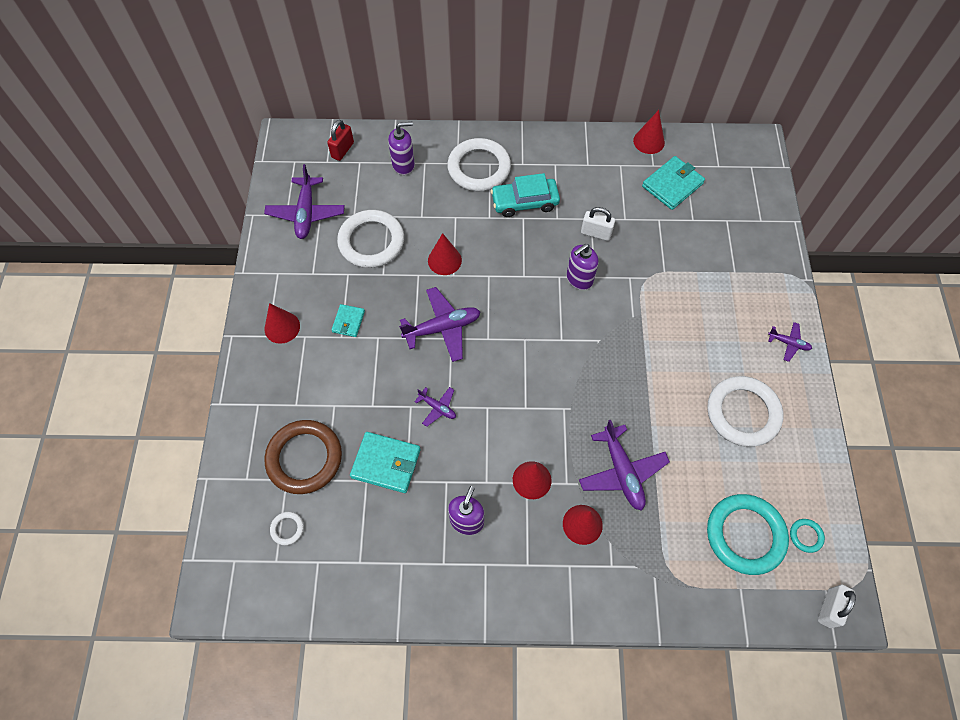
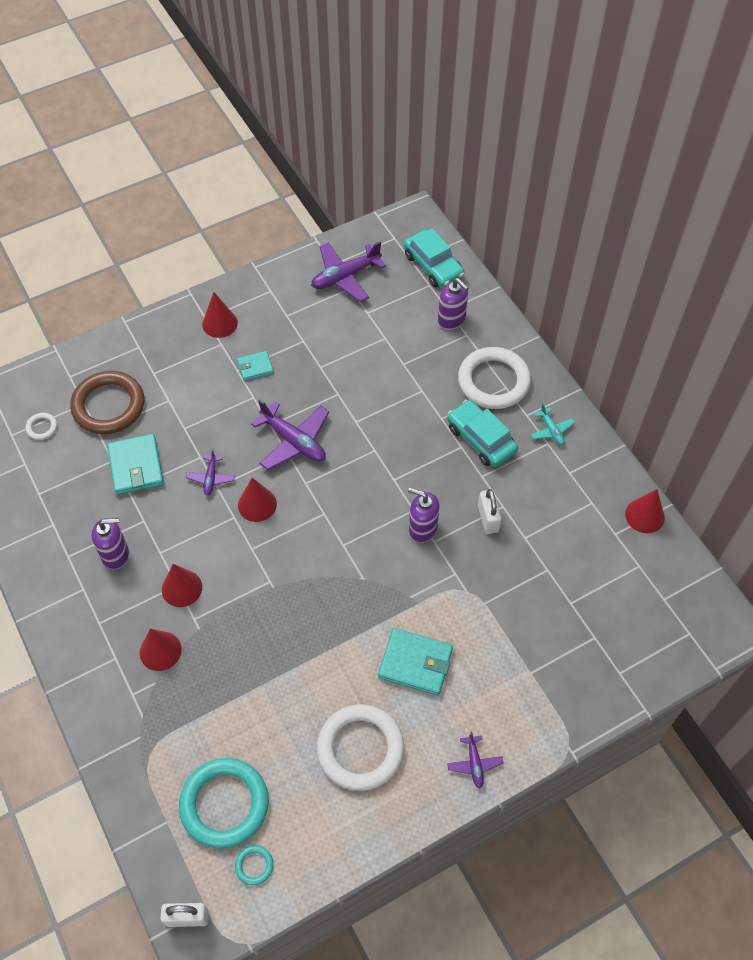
camera: 60 degrees right, 5 degrees down
(342, 150) = (433, 265): red padlock -> turquoise car
(371, 242) = (349, 340): white ring -> none
(444, 260) = (367, 406): red cone -> red cone (257, 504)
(545, 156) = (551, 430): none -> turquoise plane
(622, 472) = (231, 661): purple plane -> none
(672, 185) = (602, 563): turquoise wallet -> turquoise wallet (415, 663)

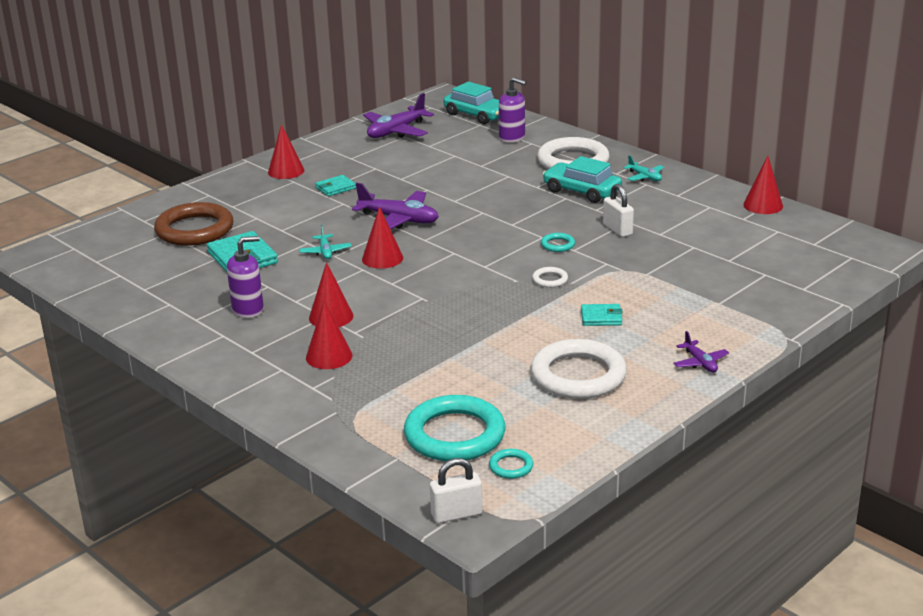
camera: 15 degrees left, 30 degrees down
(42, 427) = (128, 252): white ring -> white ring (550, 280)
(211, 478) = (325, 252): purple plane -> turquoise plane
(415, 663) = (601, 317): turquoise wallet -> turquoise wallet, size x0.57
(422, 528) = (557, 245): purple soap dispenser -> turquoise ring

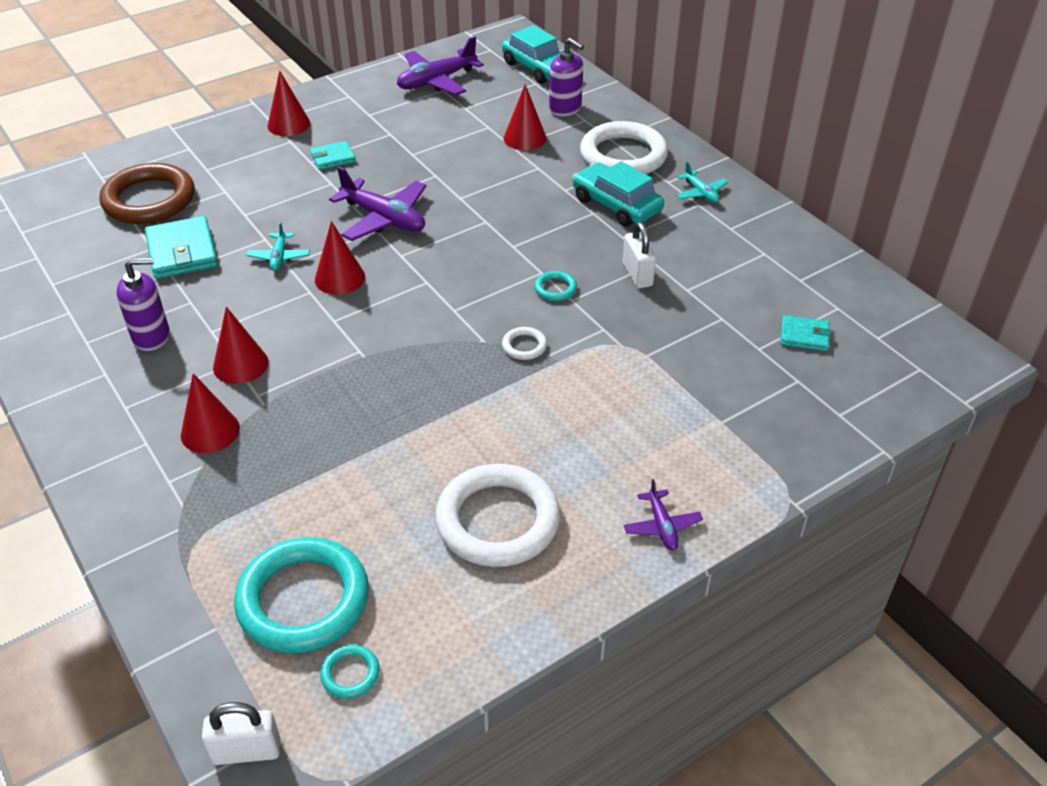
camera: 10 degrees right, 15 degrees up
(601, 317) = (564, 422): turquoise wallet -> turquoise wallet (804, 335)
(763, 205) = (833, 261): red cone -> red cone (525, 138)

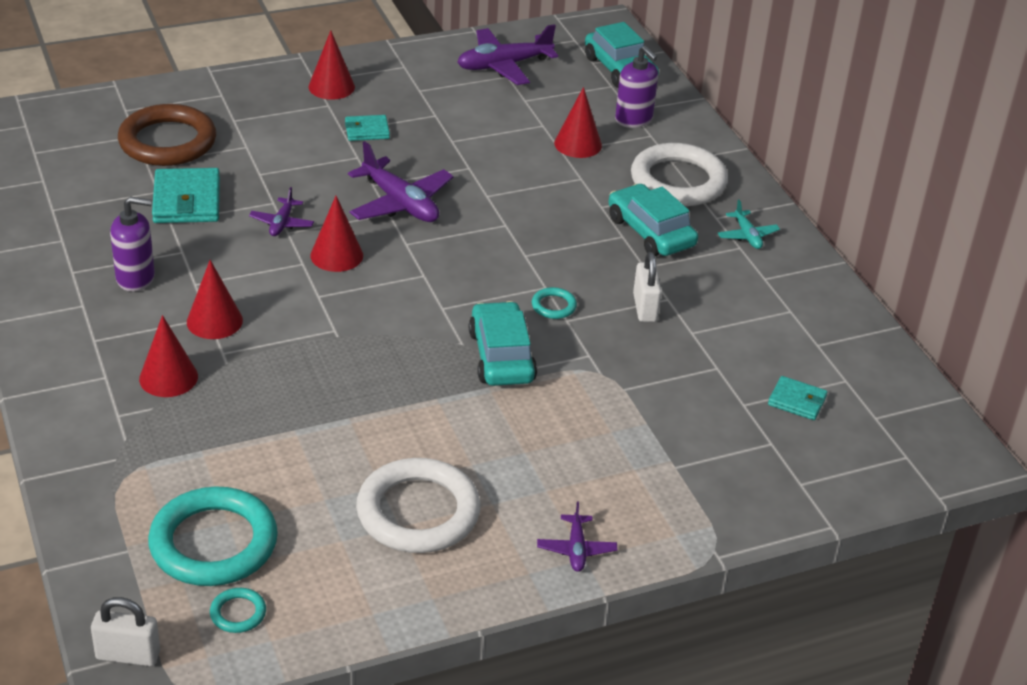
camera: 10 degrees right, 5 degrees down
(279, 257) = (282, 223): turquoise plane -> purple plane
(524, 346) = (501, 356): white ring -> turquoise car

